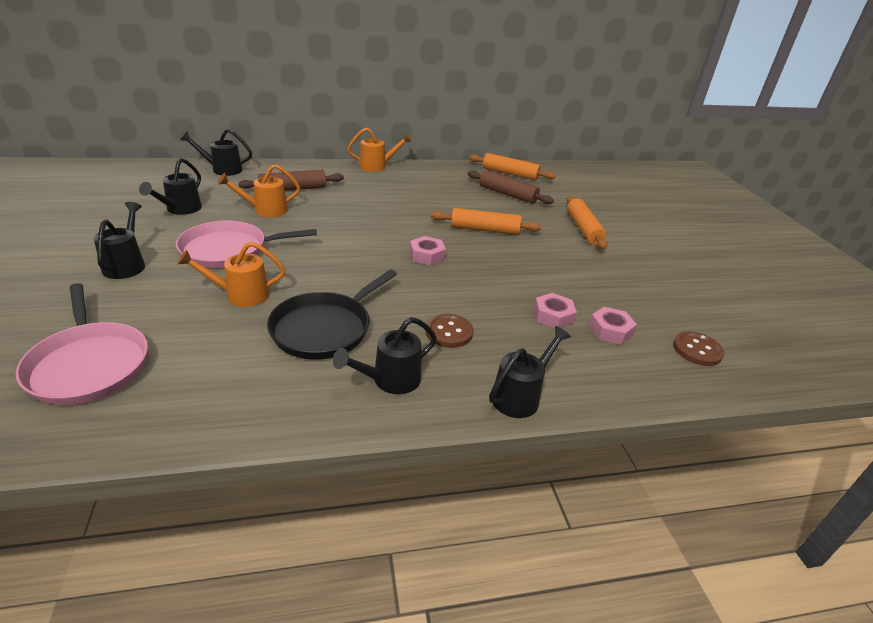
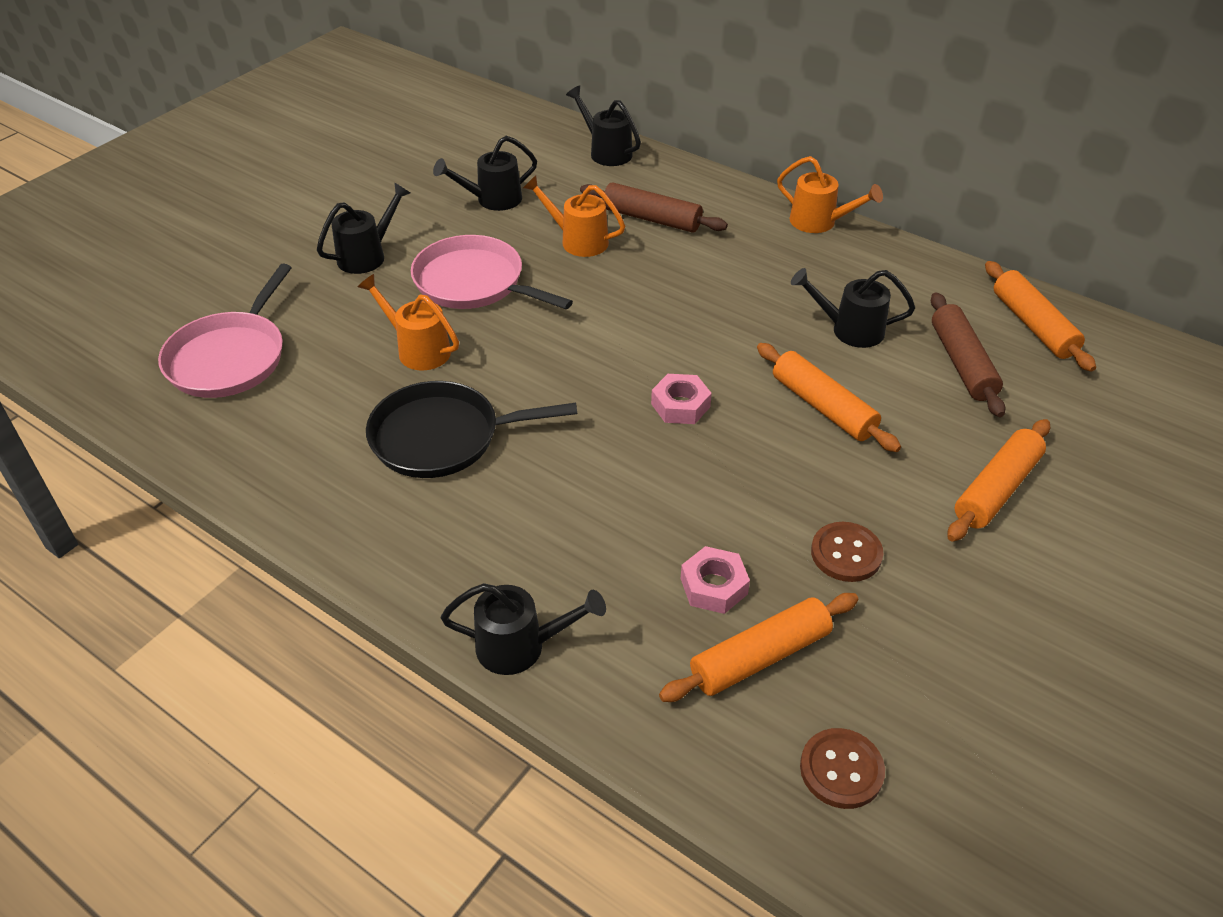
camera: 50 degrees right, 10 degrees up
(390, 380) = (424, 536): black watering can -> black watering can (849, 330)
(449, 332) = (556, 523): brown button -> brown button (846, 553)
(610, 330) = (759, 657): pink nut -> orange rolling pin

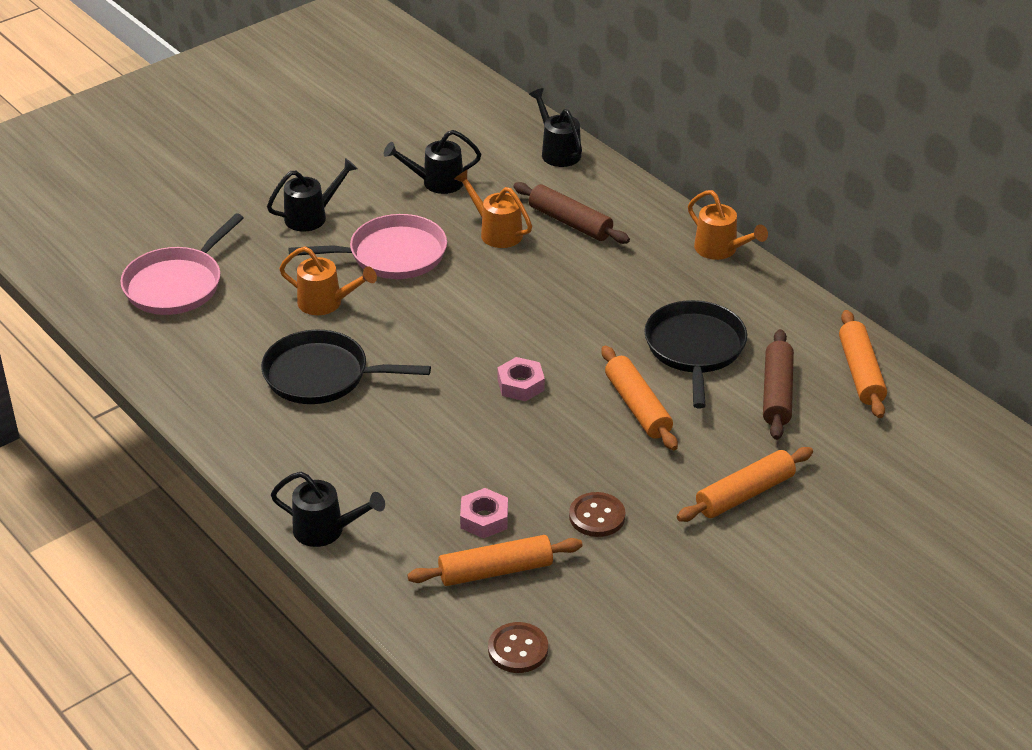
camera: 15 degrees right, 5 degrees down
(417, 349) = (326, 303): orange watering can -> orange watering can turned 150 degrees clockwise
(474, 283) = (392, 255): pink pan -> pink pan turned 120 degrees clockwise
(849, 330) = (695, 349): black watering can -> black pan

